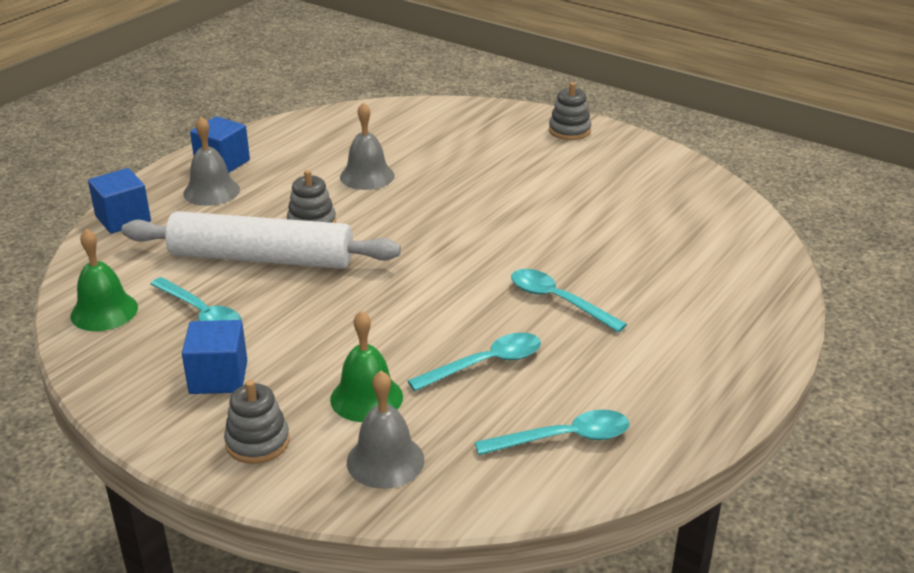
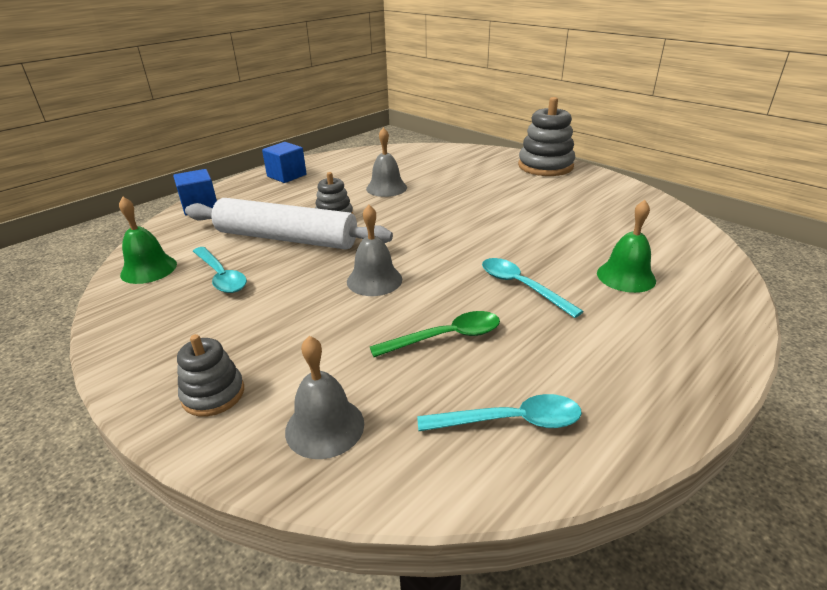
camera: 10 degrees right, 0 degrees up
(211, 191) = (270, 192): grey bell -> grey bell (374, 280)
(218, 377) = (208, 329): blue cube -> none
(366, 398) = (328, 360): green bell -> green bell (626, 276)
(485, 364) = (445, 337): turquoise spoon -> green spoon
(569, 131) = (545, 166): grey stacking toy -> grey stacking toy, size x1.71

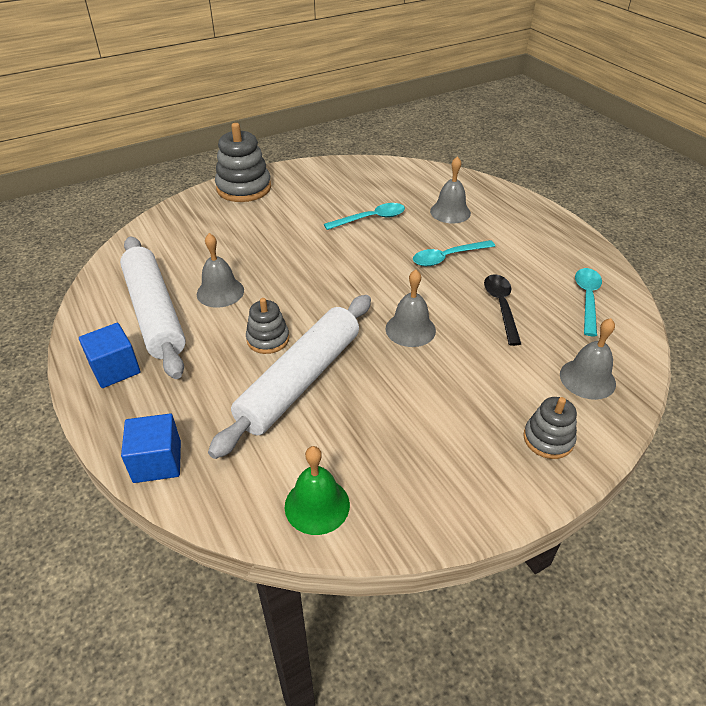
camera: 75 degrees left, 10 degrees up
(221, 276) = (361, 436): turquoise spoon -> turquoise spoon (370, 219)
(350, 173) = (155, 313): none -> white rolling pin
(445, 337) = (501, 306): green spoon -> black spoon
(626, 276) = (450, 212): green bell -> grey bell

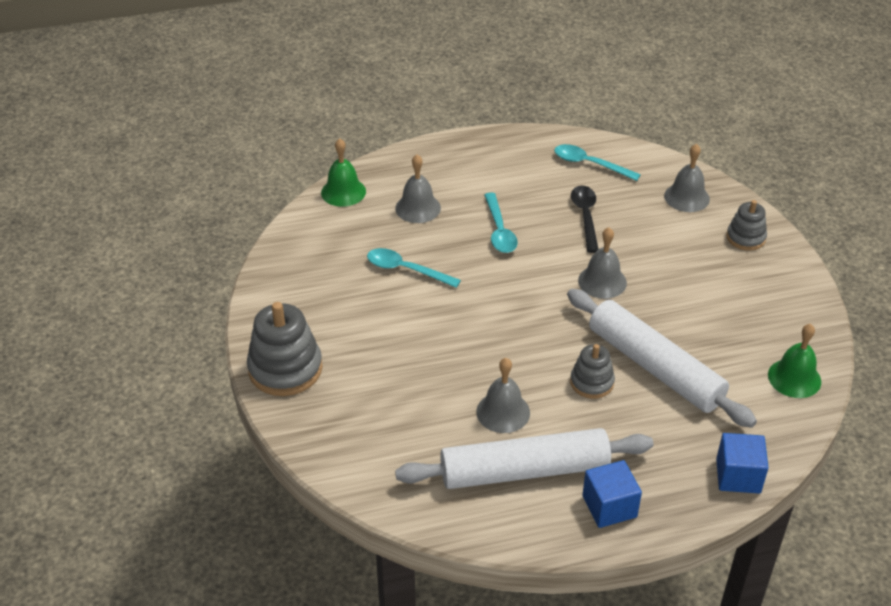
camera: 75 degrees left, 0 degrees up
(370, 219) = (406, 270): turquoise spoon -> turquoise spoon turned 60 degrees counterclockwise
(447, 176) = (343, 192): none -> green bell
(501, 306) = (585, 217): black spoon -> black spoon turned 75 degrees clockwise

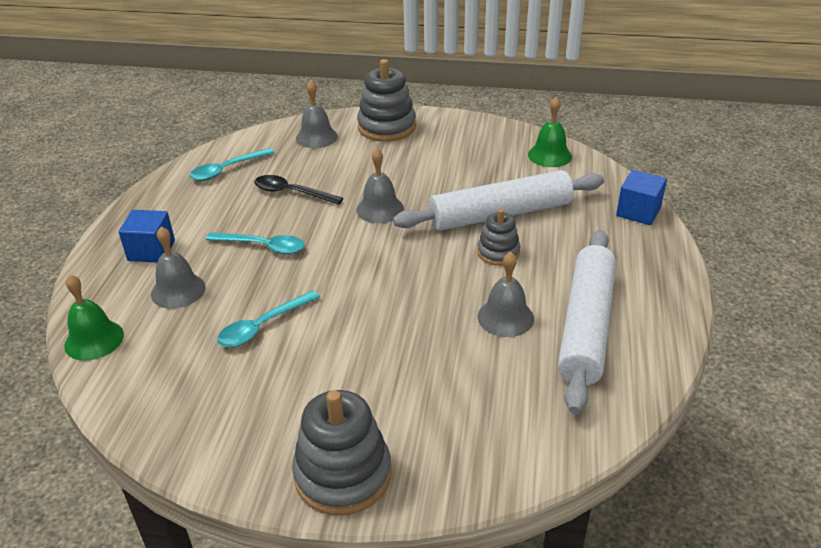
camera: 65 degrees left, 5 degrees down
(609, 506) = (647, 288): blue cube -> blue cube (151, 251)
(745, 238) = (386, 127): grey stacking toy -> grey stacking toy, size x1.71

